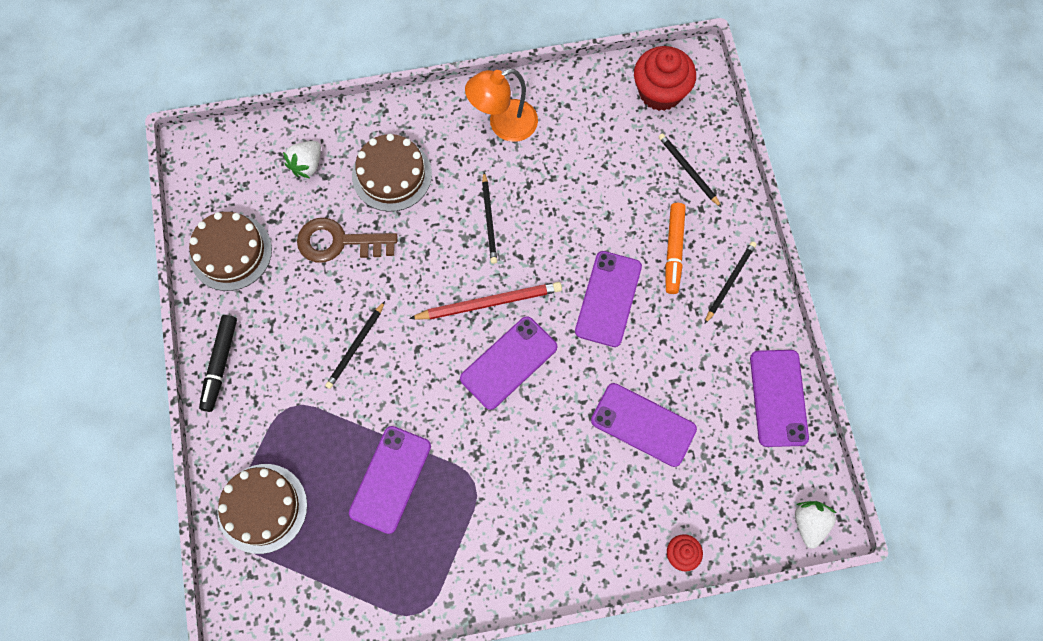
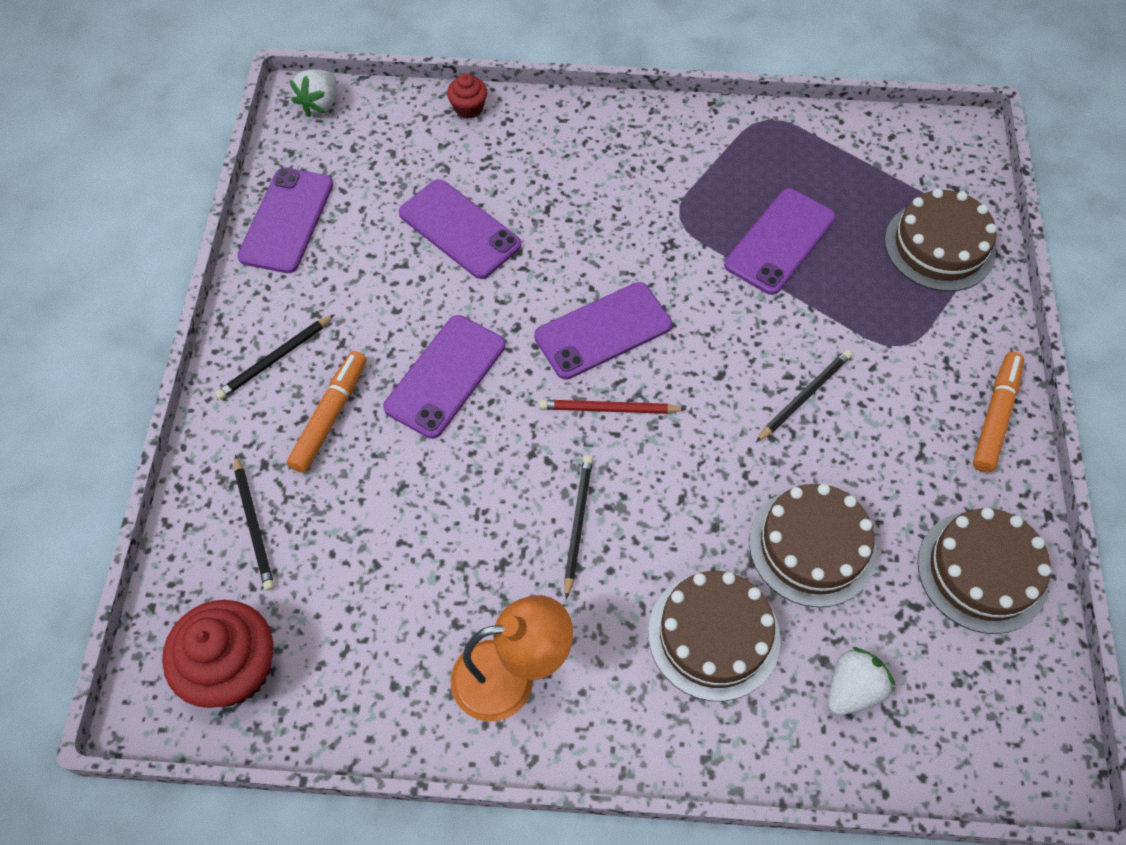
camera: 165 degrees left, 10 degrees down
(220, 364) = (995, 416): black marker -> orange marker
(339, 242) = (812, 546): brown key -> brown cake
(489, 302) = (609, 409): red pencil -> red pencil, size x0.66

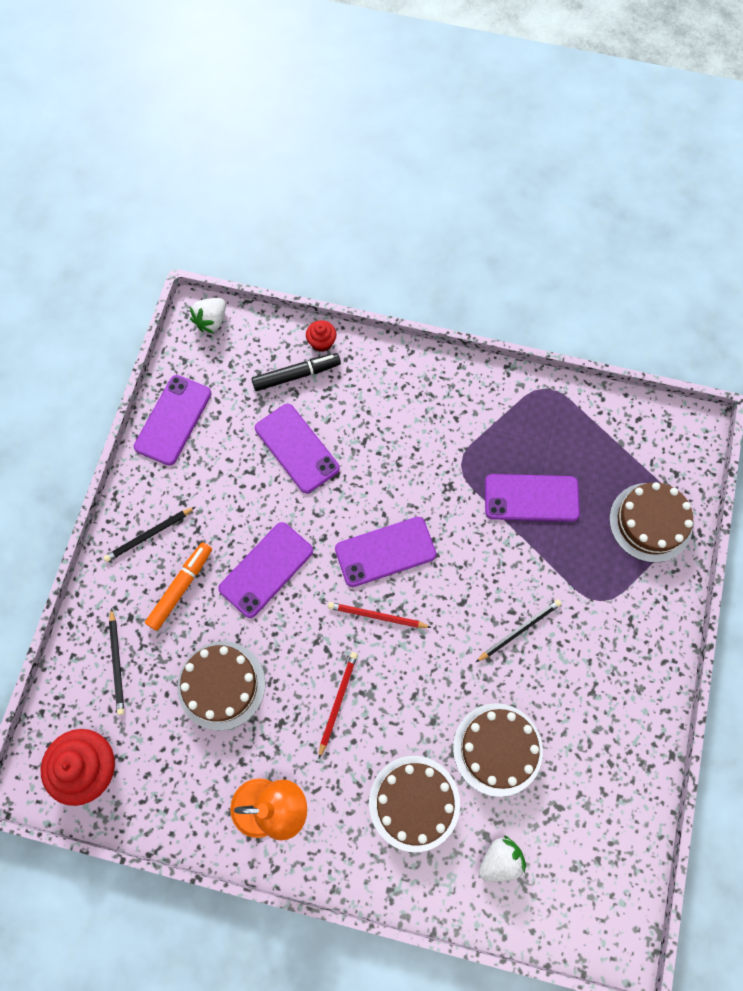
camera: 10 degrees right, 10 degrees up
(443, 148) = (296, 375): none -> black marker
(577, 524) = (337, 702): black pencil -> red pencil
(780, 241) = (531, 498): purple phone -> purple phone turned 45 degrees clockwise
(982, 571) = (612, 790): brown cake -> brown cake (221, 685)
(995, 416) = (654, 671): orange marker -> none

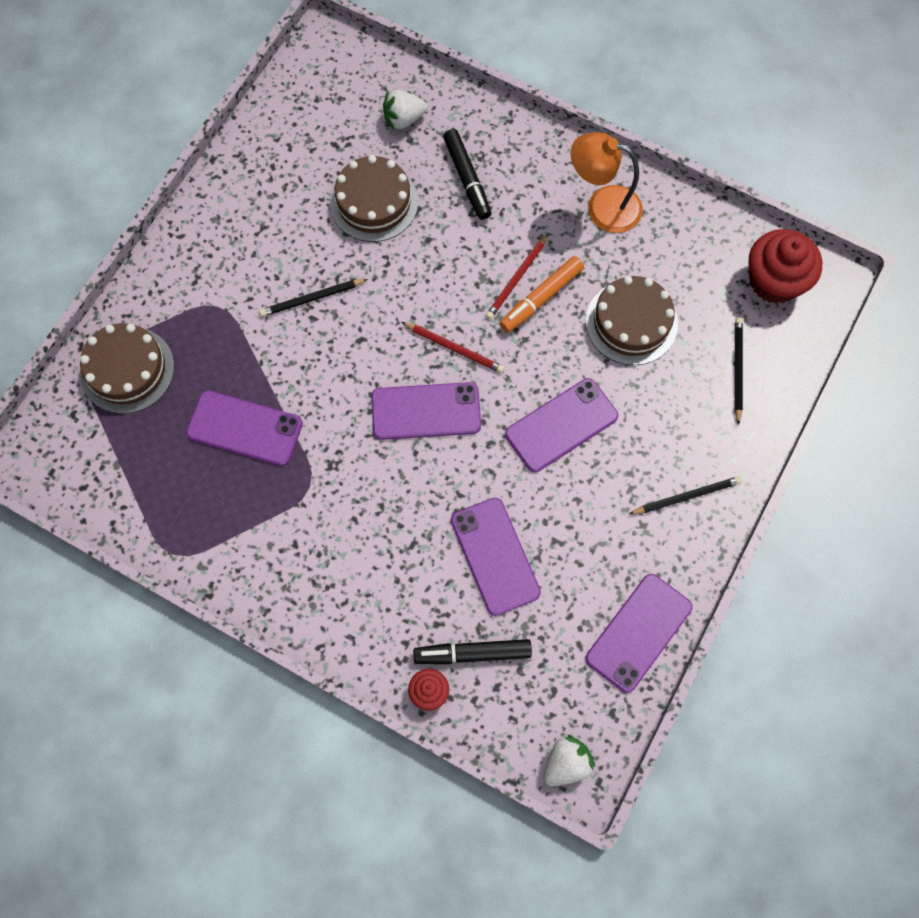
camera: 165 degrees left, 0 degrees up
(181, 587) = (659, 429): orange marker -> orange marker (541, 298)
(414, 803) = (467, 179): brown cake -> black marker

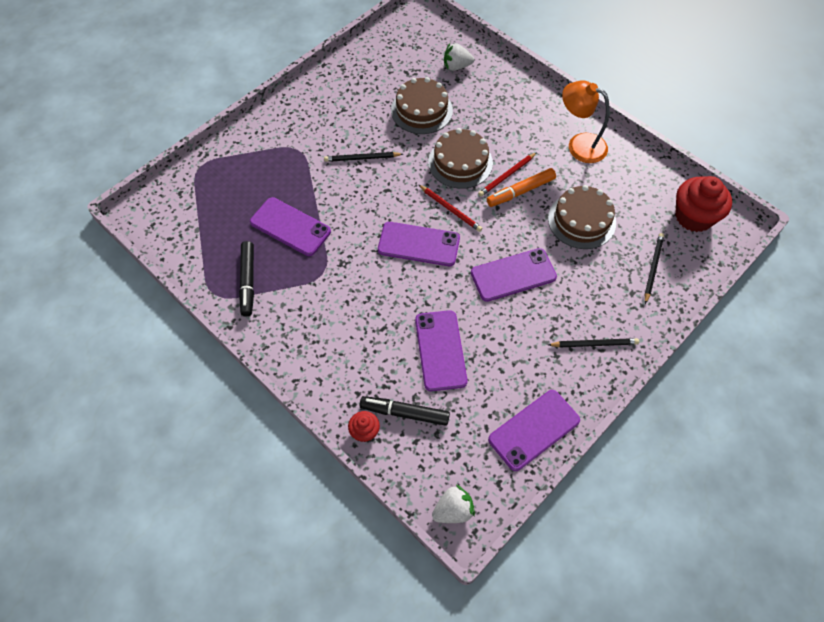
camera: 15 degrees right, 10 degrees down
(127, 370) = (225, 174): brown cake -> brown cake (460, 162)
(467, 179) = (489, 109): black marker -> black marker (248, 281)

